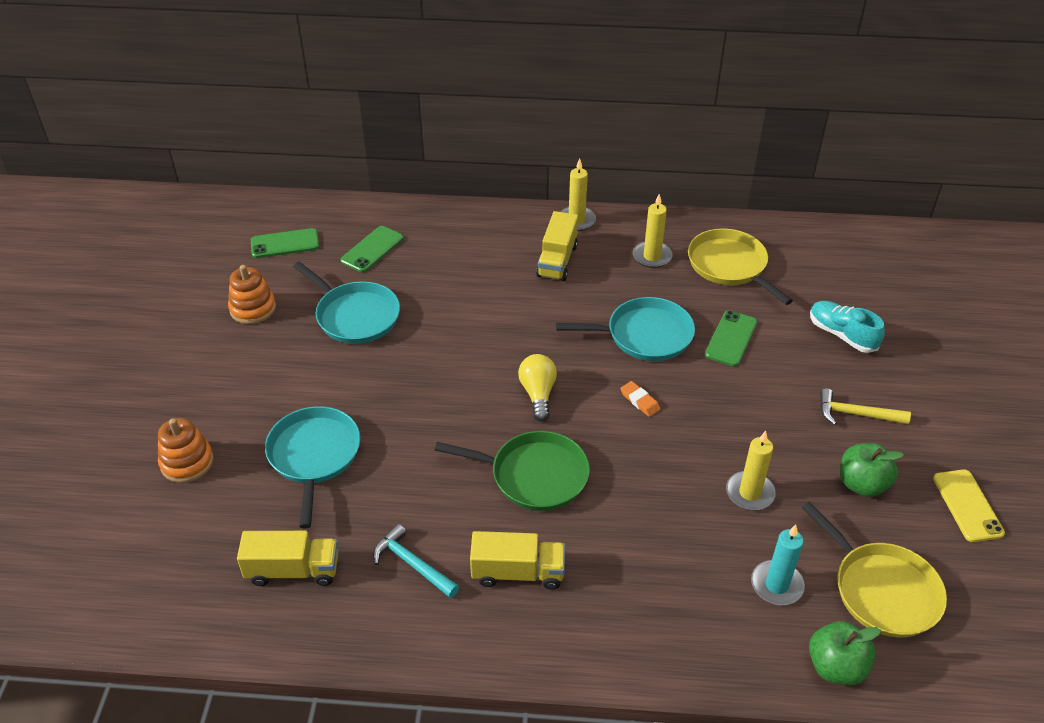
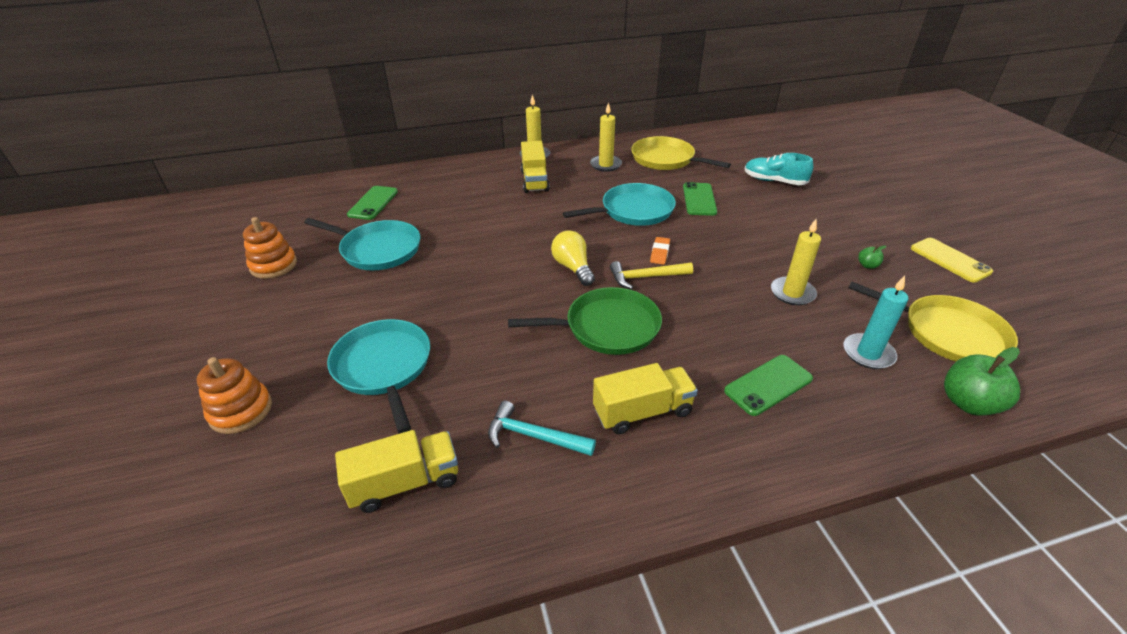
camera: 20 degrees left, 5 degrees down
(285, 244) = (289, 214): green phone -> green phone (768, 385)
(639, 401) = (659, 253): orange eraser -> orange eraser turned 75 degrees clockwise
(855, 414) = (824, 224): yellow hammer -> yellow hammer (646, 277)
(862, 484) = (867, 265): green apple -> green apple, size x0.48

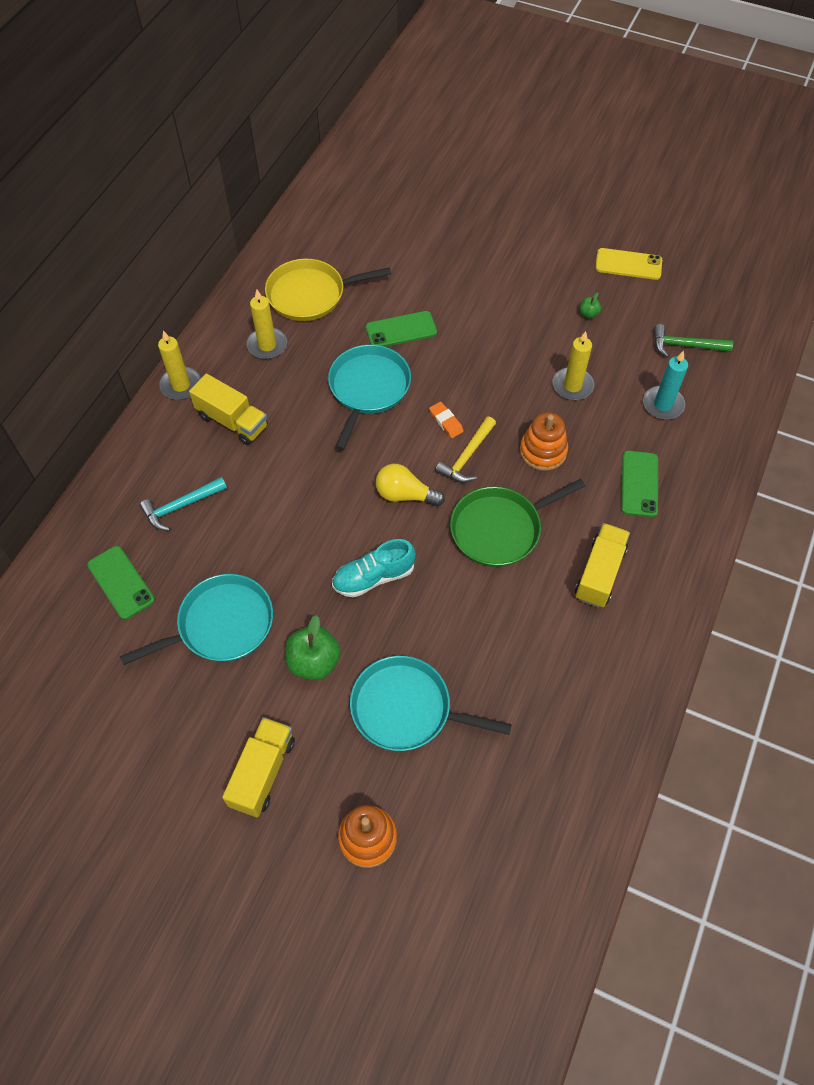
camera: 50 degrees left, 20 degrees up
(273, 265) = (156, 728): orange stacking toy -> orange stacking toy (543, 451)
(405, 483) = (541, 757): yellow truck -> yellow truck (262, 772)
(533, 436) = (566, 653): turquoise hammer -> turquoise hammer (181, 506)
(607, 327) = (500, 529): green pan -> green pan turned 150 degrees counterclockwise
(699, 199) = (401, 330): green phone -> green phone turned 60 degrees counterclockwise
(774, 181) = (431, 257): turquoise shoe -> turquoise shoe (373, 577)
(947, 333) = (685, 346): yellow pan -> green hammer
(968, 403) = (740, 399): green apple -> green apple (314, 662)

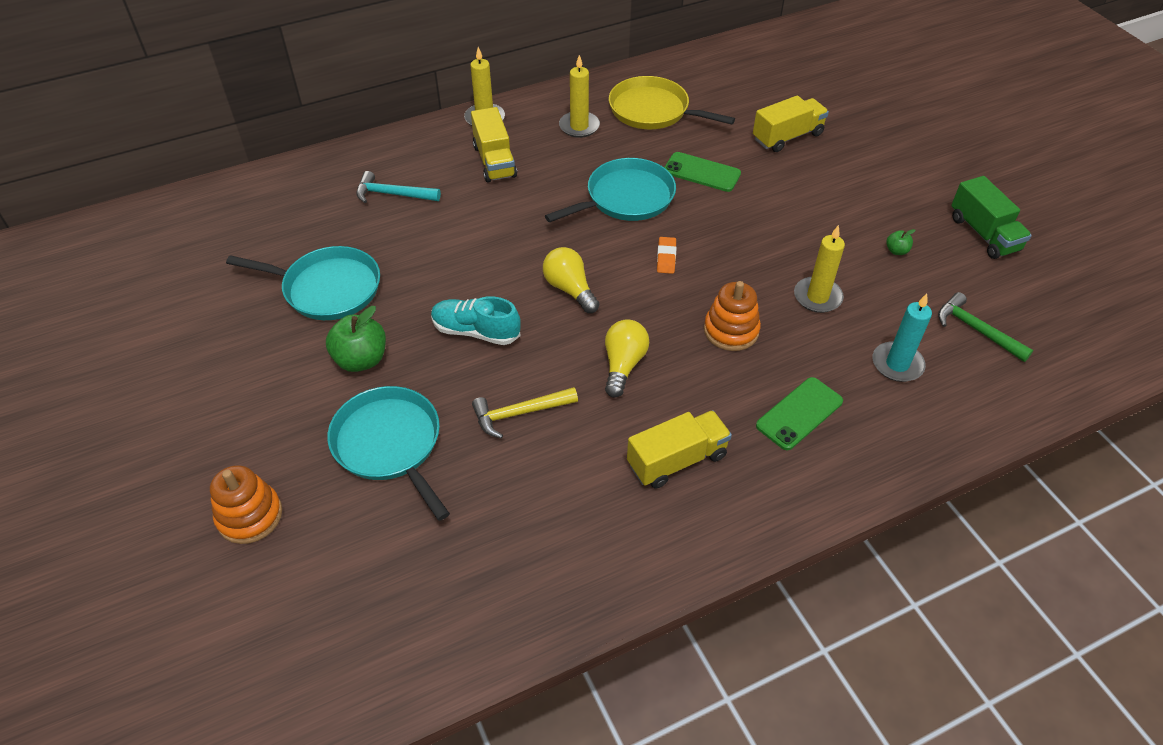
camera: 40 degrees right, 10 degrees down
(121, 582) = (296, 217): green phone -> none
(262, 772) = (235, 409): yellow truck -> yellow truck (787, 137)
(467, 457) = (655, 294): yellow hammer -> yellow hammer (519, 413)
(500, 529) = (623, 365): green pan -> yellow light bulb
(628, 264) = (983, 234): yellow phone -> green truck

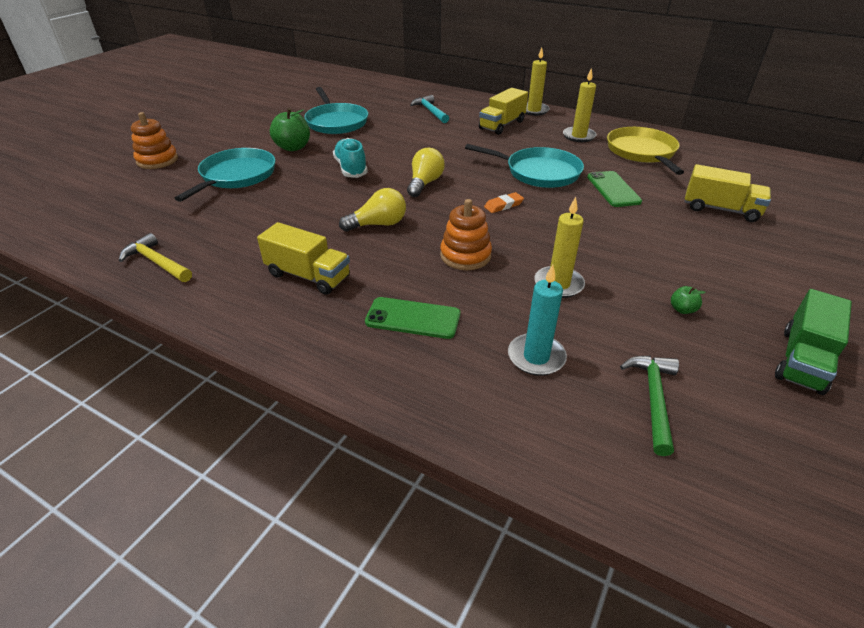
camera: 55 degrees right, 10 degrees down
(519, 413) = (296, 204): yellow hammer -> yellow hammer (156, 262)

